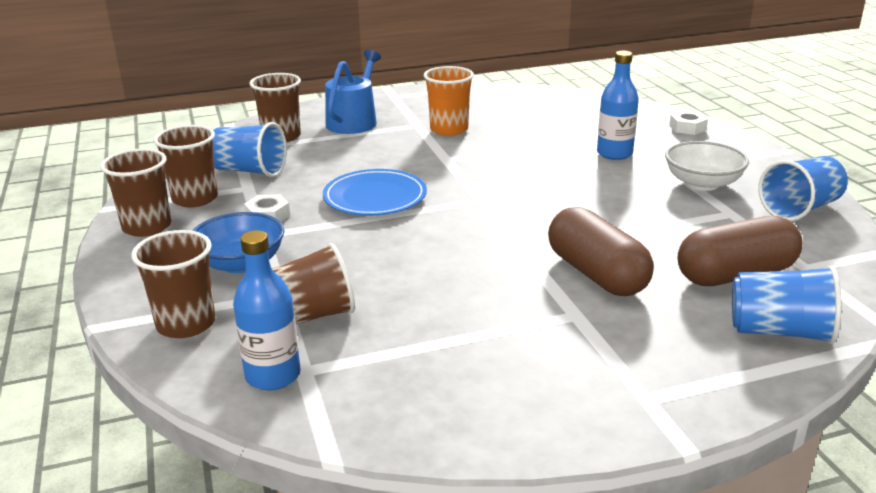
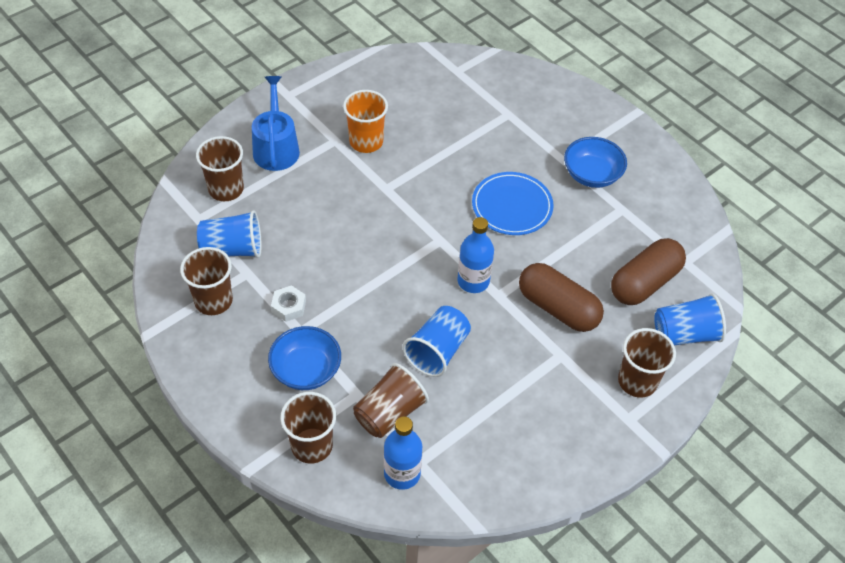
camera: 25 degrees left, 25 degrees up
(147, 227) = (201, 348): brown cup -> brown cup (637, 381)
(375, 197) = (358, 258): blue plate -> blue plate (512, 206)
(614, 153) = (514, 147): blue bottle -> blue bottle (473, 281)
(687, 128) = (556, 93): white nut -> none
(702, 183) = (592, 175): white bowl -> blue bowl
(799, 209) = (665, 191): blue cup -> blue cup (437, 351)

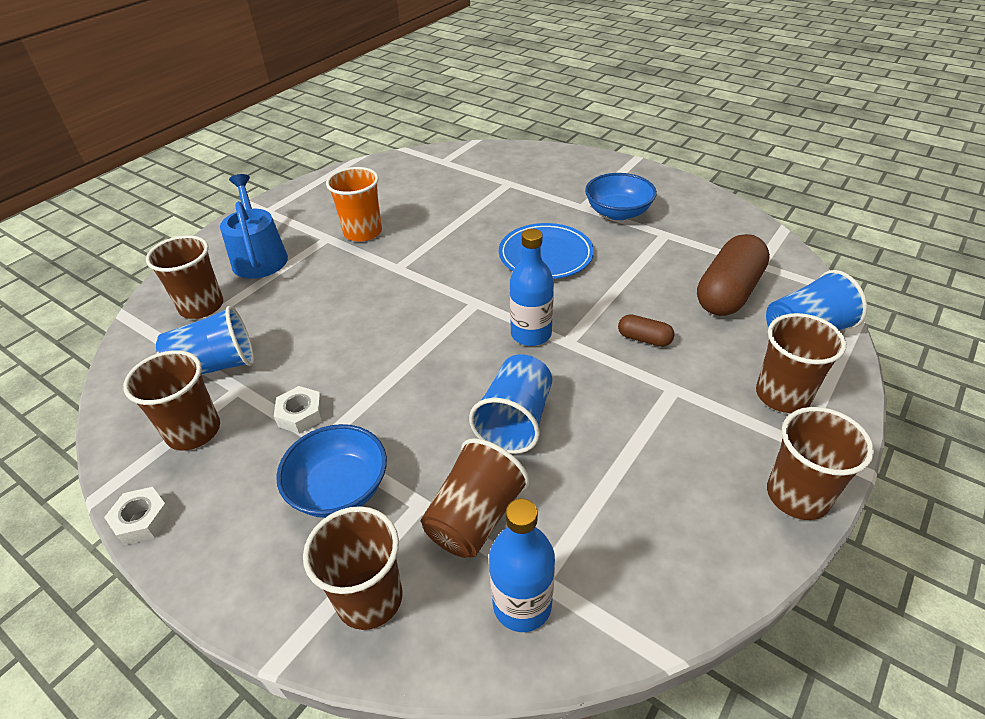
camera: 10 degrees left, 10 degrees down
(177, 358) = (142, 520): none -> white nut
(558, 308) = (644, 339): brown capsule -> brown capsule, size x0.47
(606, 454) = (797, 495): none -> brown cup

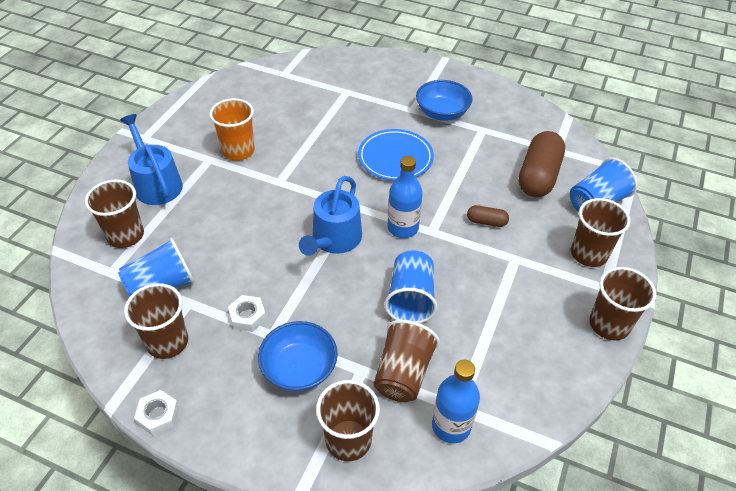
camera: 15 degrees left, 5 degrees up
(440, 338) = (334, 239): none -> blue watering can

